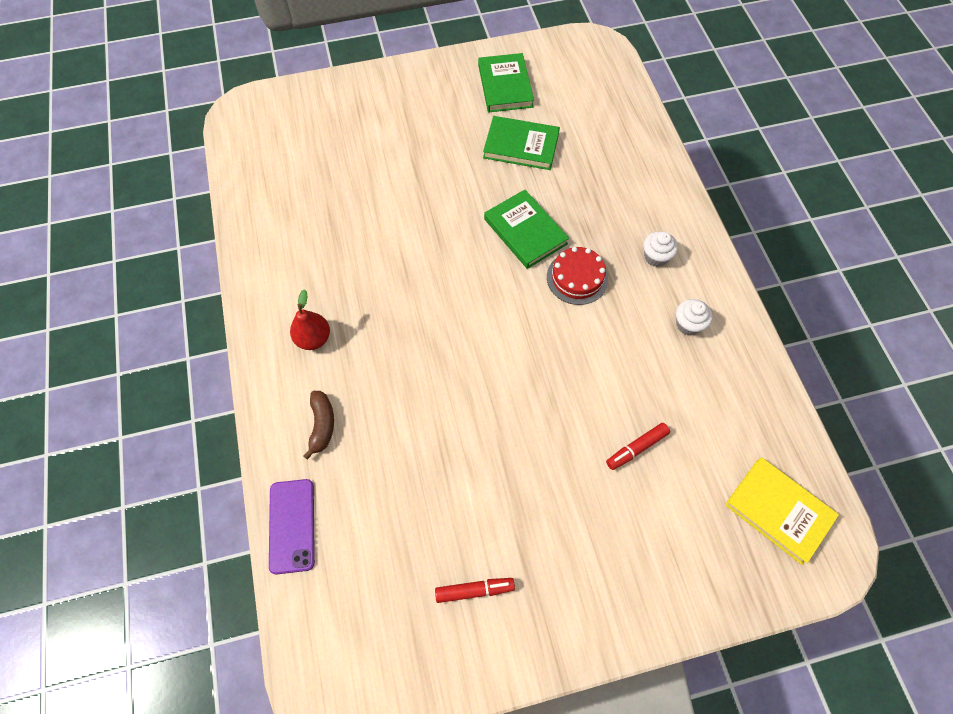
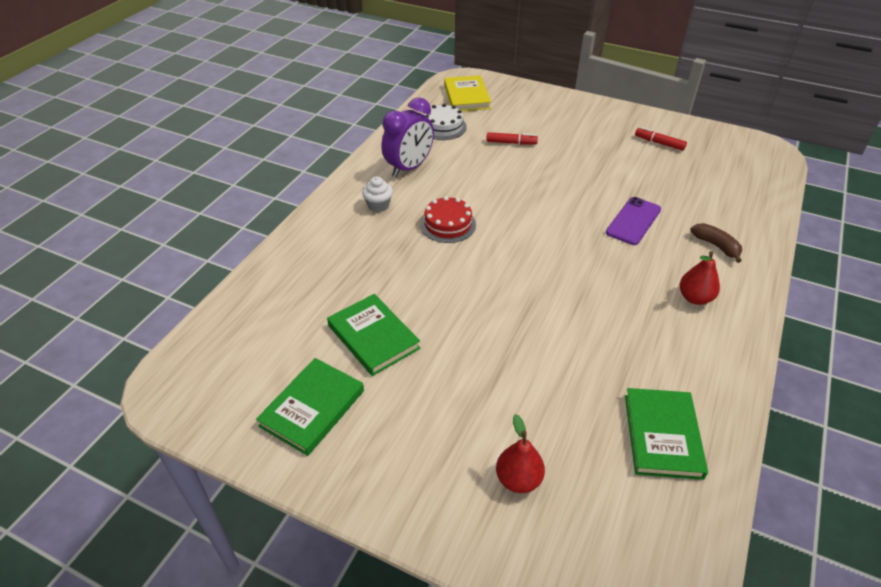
camera: 140 degrees left, 20 degrees down
(292, 525) = (764, 212): purple phone -> purple phone (633, 221)
(322, 425) = (716, 246): brown banana -> brown banana turned 105 degrees clockwise
(354, 123) = (518, 479): none -> red pear
(525, 231) = (450, 271): green book -> green book (662, 435)
(688, 324) = (409, 168): white cupcake -> purple clock
(733, 420) = (443, 127): none -> white cake

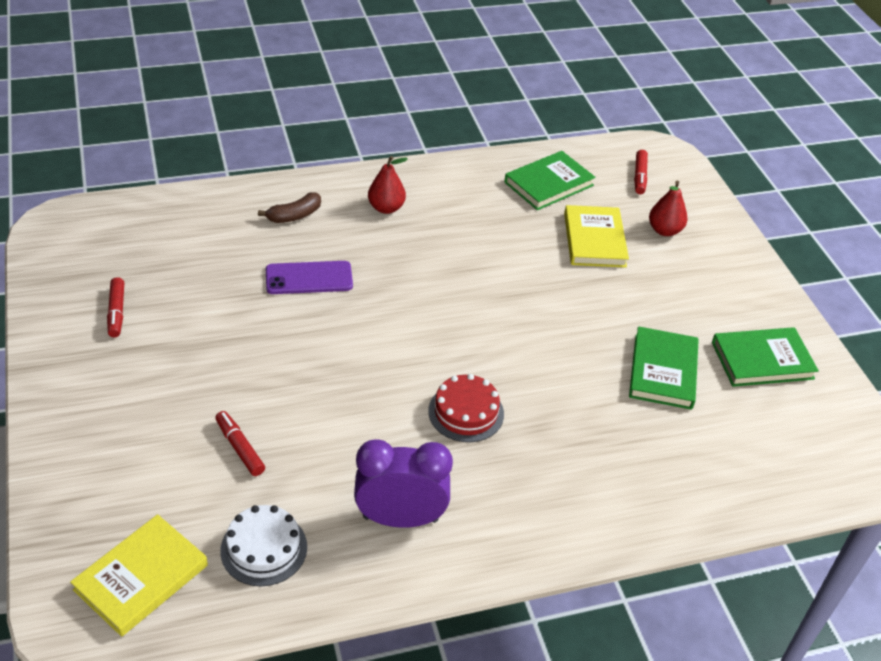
camera: 135 degrees left, 0 degrees up
(378, 205) = (502, 495): white cupcake -> none
(550, 408) = (594, 240): none -> yellow book
(624, 537) = (639, 176): none -> red marker
(716, 246) = (294, 215): brown banana -> brown banana turned 135 degrees counterclockwise

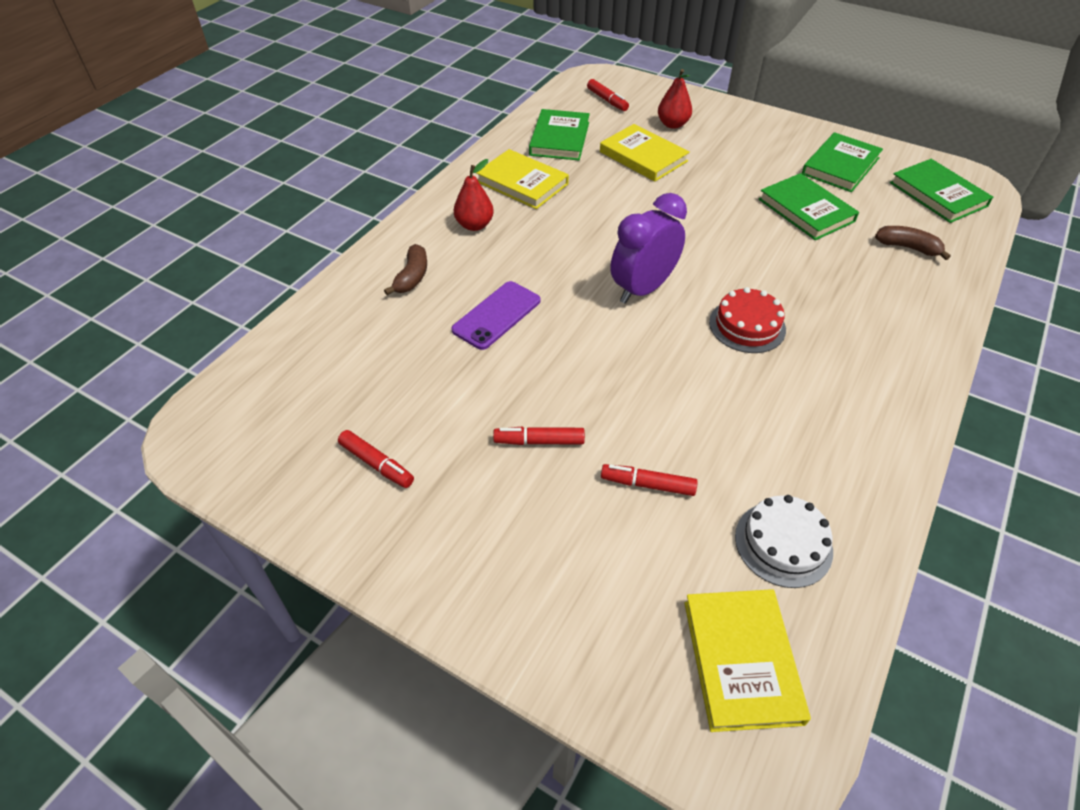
camera: 40 degrees left, 5 degrees up
(218, 372) = (539, 441): none -> red marker
(400, 518) = (825, 434): purple clock -> purple clock (642, 289)
(466, 199) = (522, 183): none -> yellow book
(703, 460) = (907, 247): none -> brown banana
(816, 445) = (938, 194): none -> green book

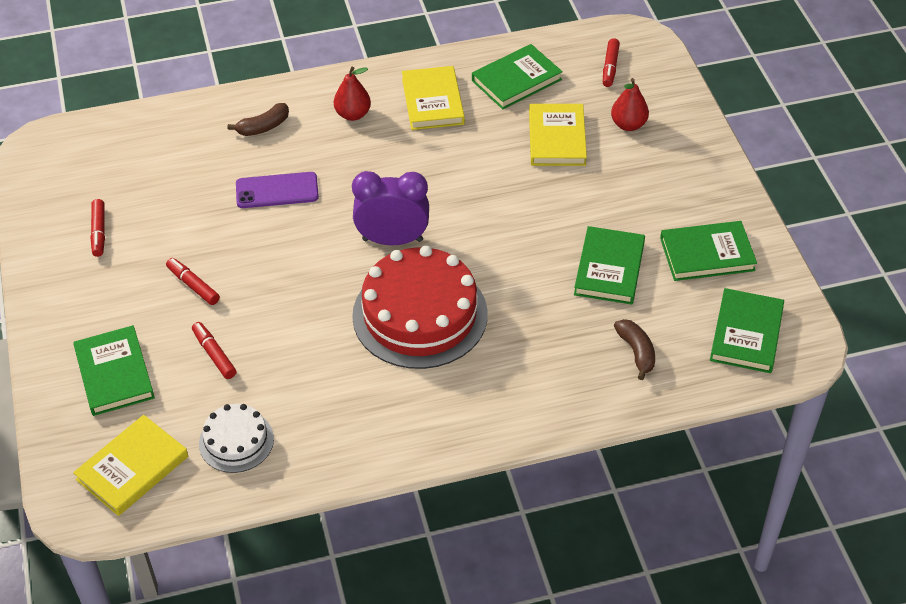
camera: 45 degrees right, 0 degrees up
(586, 583) = (114, 373): none -> green book
(747, 326) = (420, 315): red cake -> red cake, size x1.93

